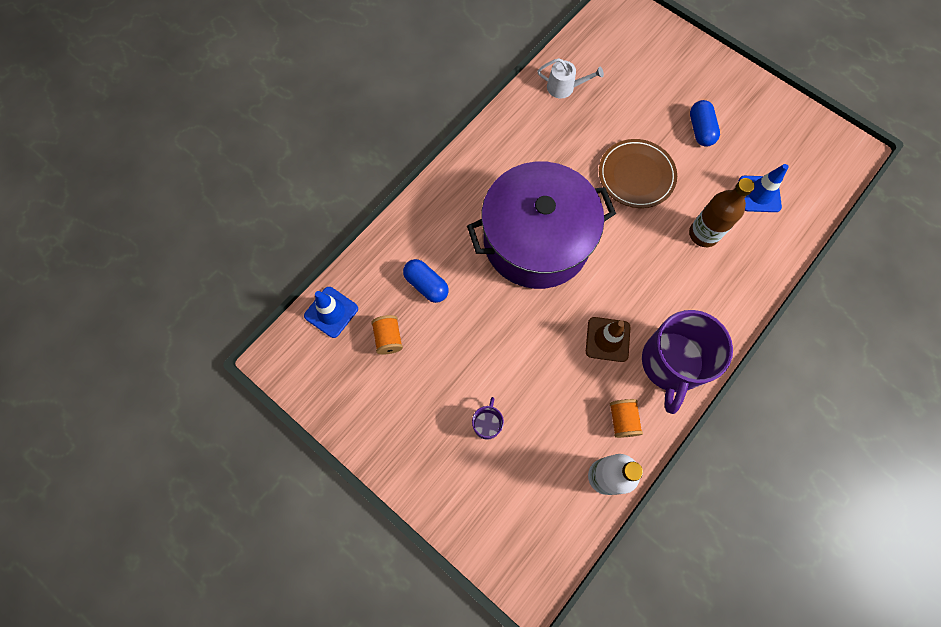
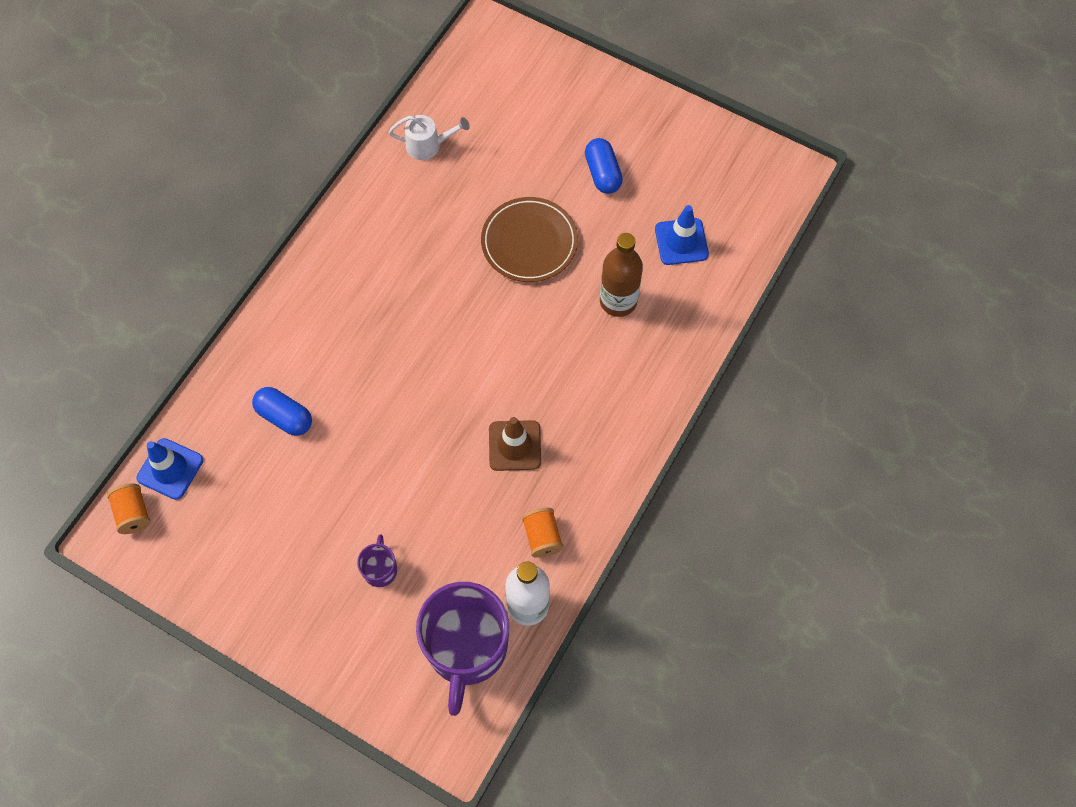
camera: 10 degrees left, 5 degrees down
(388, 338) = (246, 488): orange spool -> orange spool (133, 513)
(536, 240) = (414, 341): purple pot -> none
(671, 364) = (594, 461): purple mug -> purple mug (466, 648)

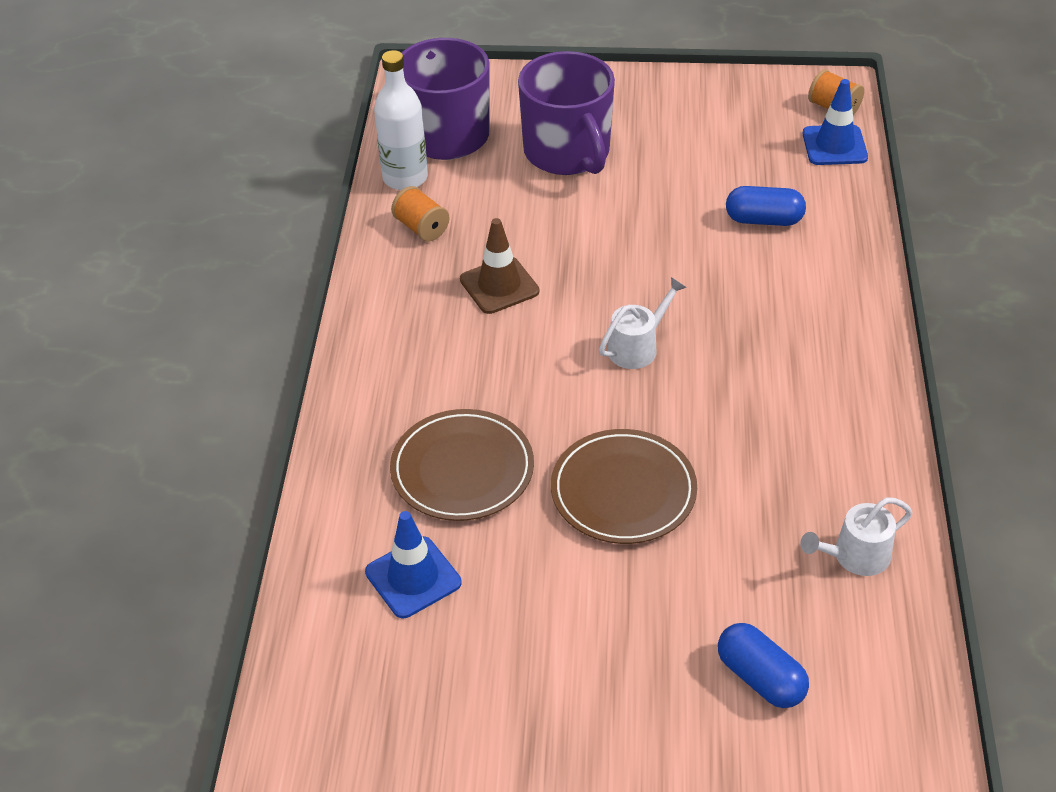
camera: 155 degrees right, 20 degrees down
(380, 569) = (568, 153): purple mug -> purple mug, size x2.31
(452, 344) = (637, 347): none -> white watering can
(602, 173) = (580, 625): blue capsule -> blue capsule (760, 678)
(618, 301) = (462, 469): brown bottle -> brown plate

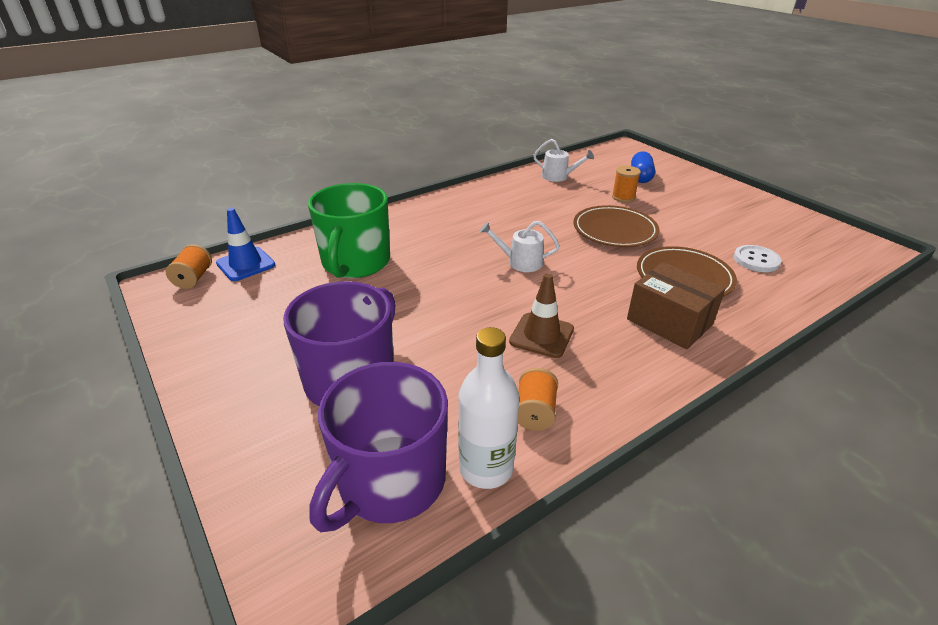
camera: 130 degrees left, 10 degrees down
(413, 577) = (756, 260): blue traffic cone -> white button
(415, 389) = (669, 322): none -> brown box
(707, 584) = (623, 197): none -> orange spool
(763, 220) = (355, 263): blue capsule -> green mug

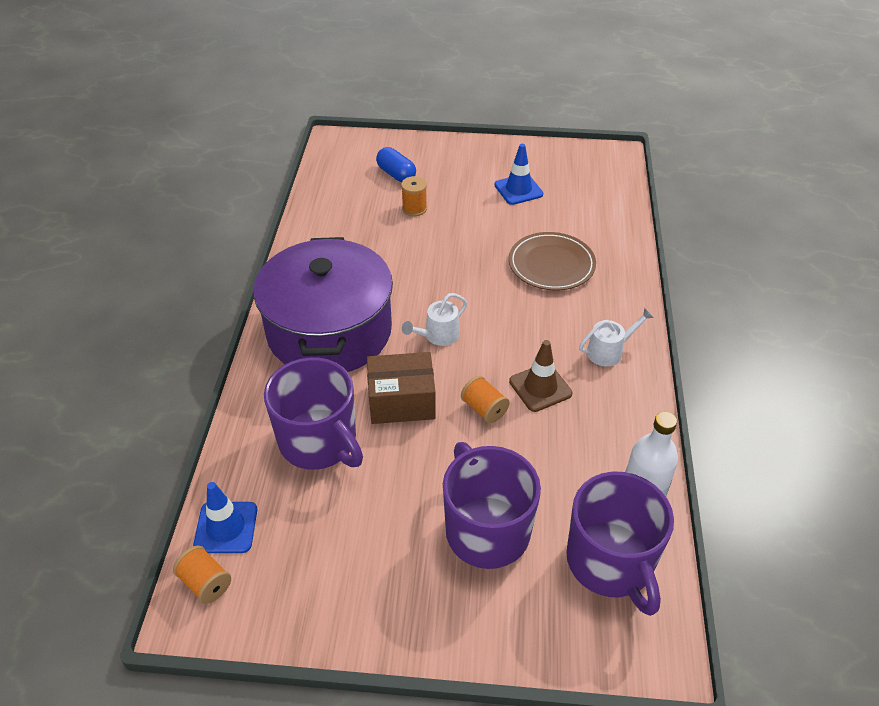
camera: 50 degrees left, 10 degrees up
(355, 263) = (319, 442): green mug -> purple mug
(458, 221) = (329, 331): none -> purple pot
(535, 412) = (612, 445): orange spool -> orange spool (484, 409)
(558, 177) = (333, 218): white watering can -> white watering can (609, 351)
(614, 230) = (455, 251): brown plate -> none
(669, 322) = (590, 312): brown box -> brown box (401, 401)
(730, 225) = (518, 190): none -> blue traffic cone
(756, 260) = (570, 215): white button -> none

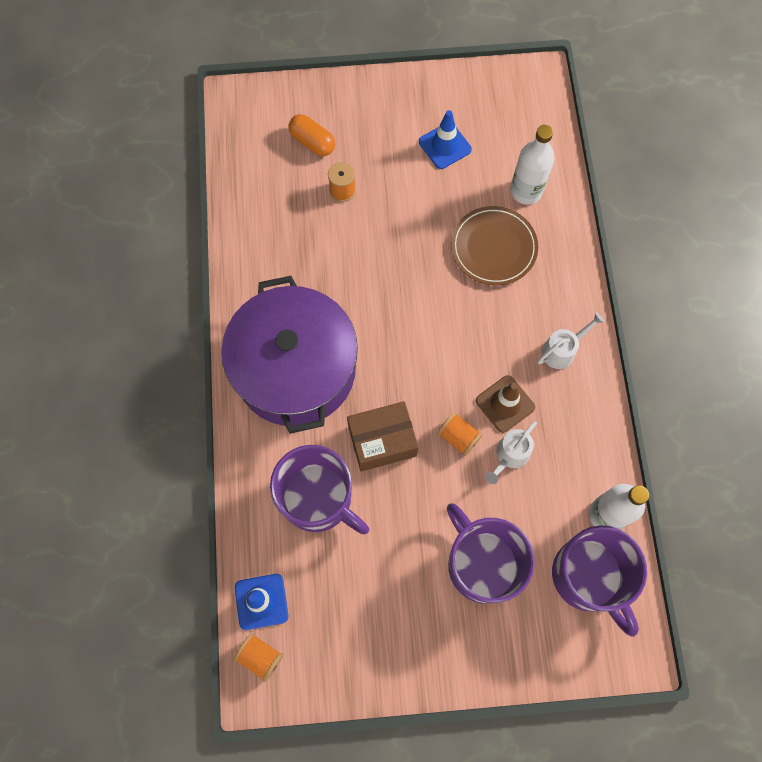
camera: 10 degrees left, 25 degrees up
(396, 174) = (312, 142): blue capsule -> orange capsule
(438, 336) = (400, 358): white watering can -> white watering can (510, 455)
(591, 228) = (526, 191): none -> white bottle

